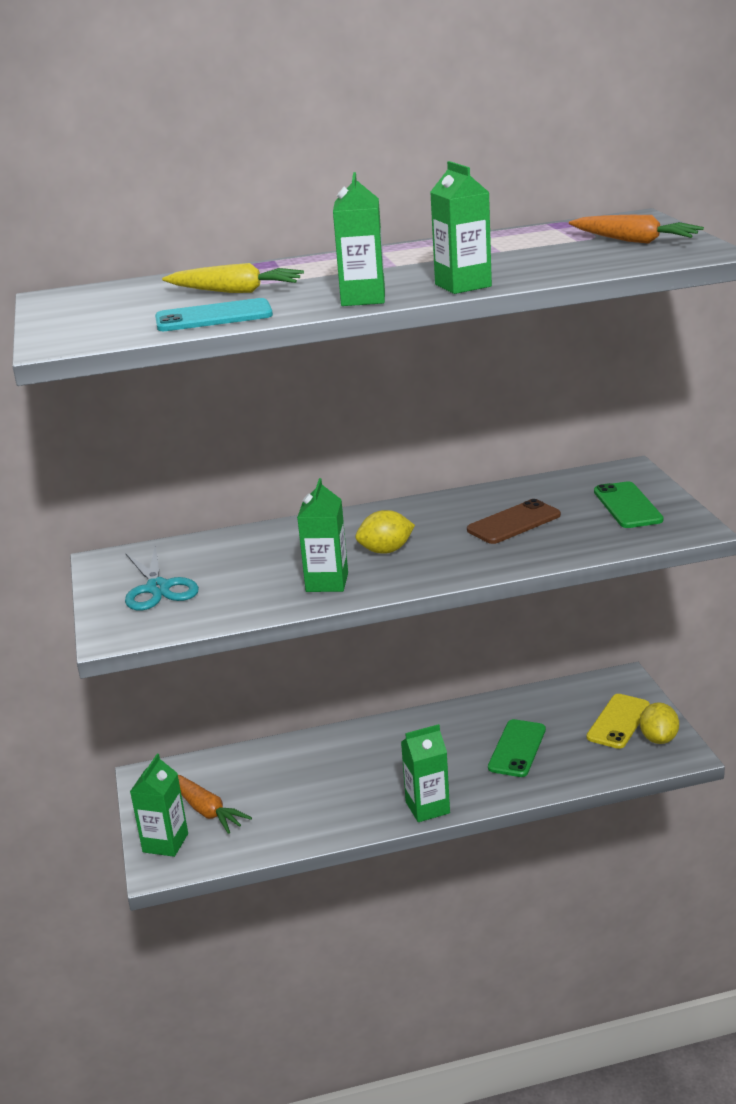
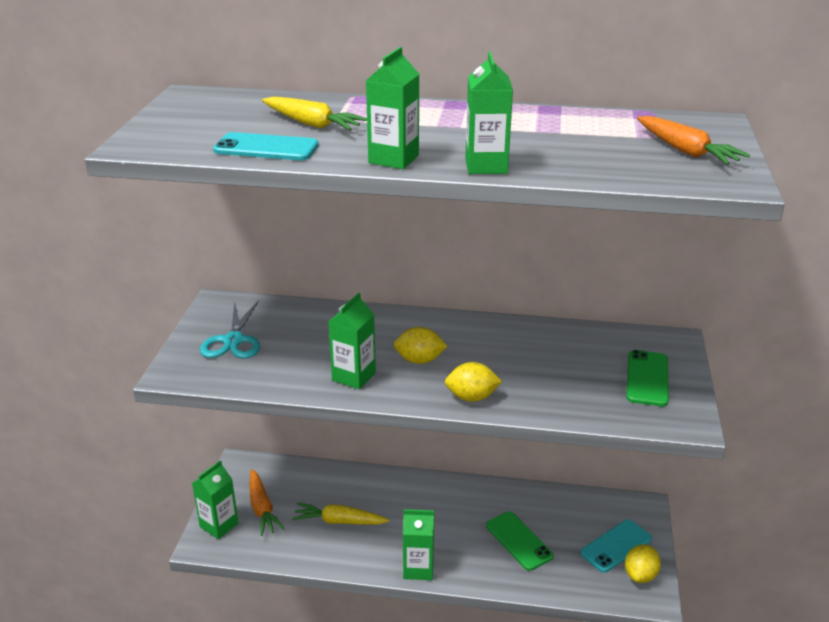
camera: 20 degrees right, 5 degrees up
(307, 793) = (339, 521): none -> yellow carrot
(468, 566) = (471, 397): none -> yellow lemon
(513, 523) = (539, 365): brown phone -> none
(517, 748) = (519, 541): green phone -> green phone turned 75 degrees counterclockwise
(618, 721) = (616, 546): yellow phone -> turquoise phone

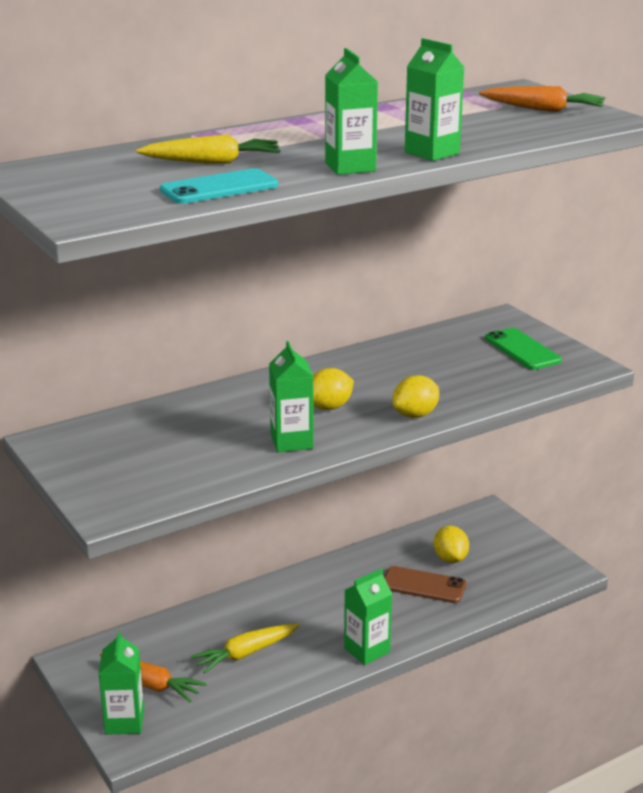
camera: 40 degrees left, 5 degrees down
(233, 340) = (123, 462): turquoise scissors -> none
(519, 541) = (423, 585): green phone -> brown phone
(616, 546) = (502, 550): turquoise phone -> none
(640, 575) = (543, 560): yellow lemon -> yellow lemon (450, 558)

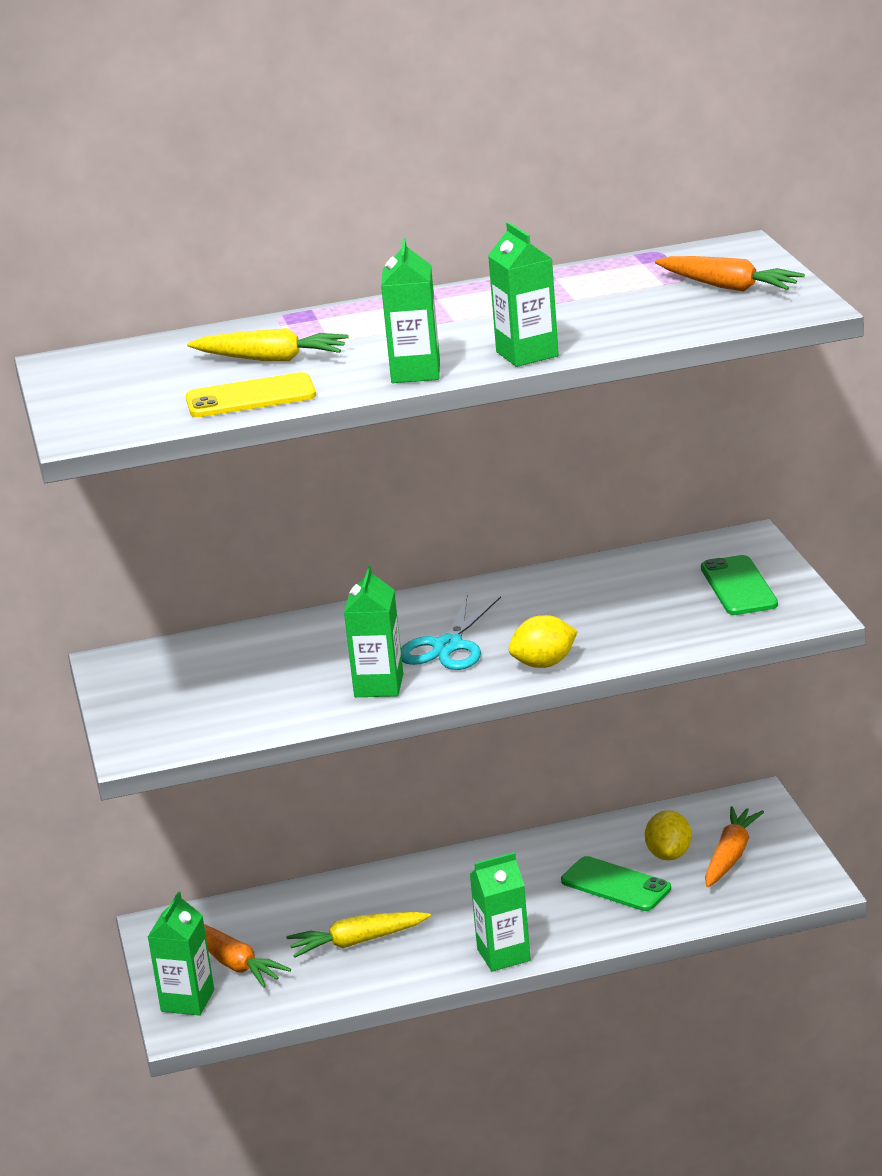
camera: 20 degrees right, 0 degrees up
(219, 188) = (251, 397): turquoise phone -> yellow phone
(329, 407) = (448, 646): yellow lemon -> turquoise scissors
(423, 585) = (616, 885): brown phone -> green phone
(495, 555) = (730, 856): none -> orange carrot

